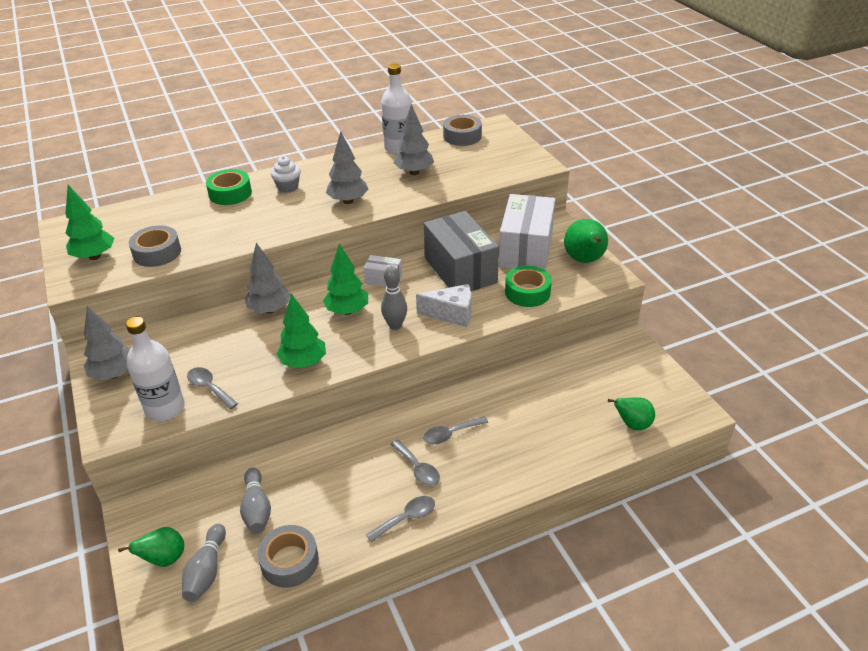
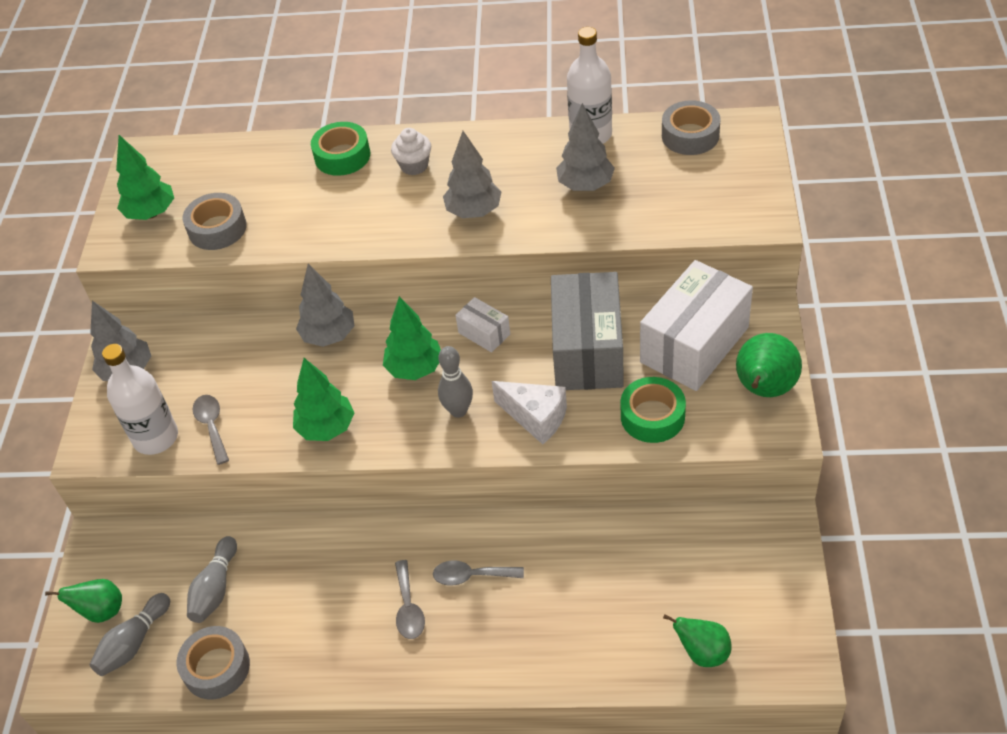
camera: 30 degrees right, 10 degrees up
(406, 518) = (361, 667): grey spoon -> none

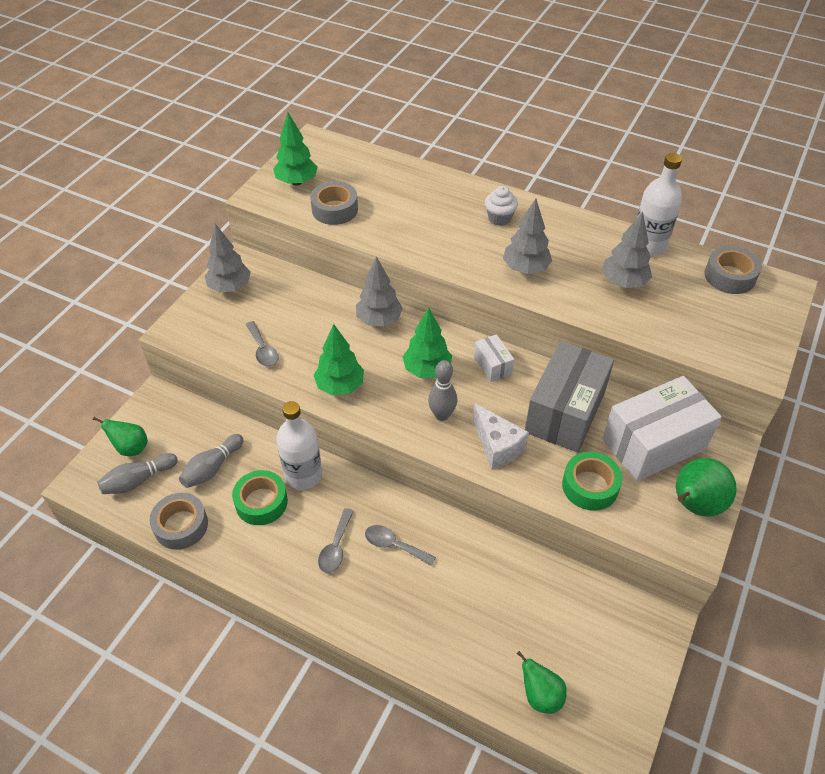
camera: 20 degrees right, 0 degrees up
(156, 437) = (221, 341): white bottle -> white bottle (303, 475)
(212, 426) = (263, 350): grey spoon -> grey spoon turned 150 degrees clockwise
(342, 156) = (451, 192): green tape -> green tape (261, 502)

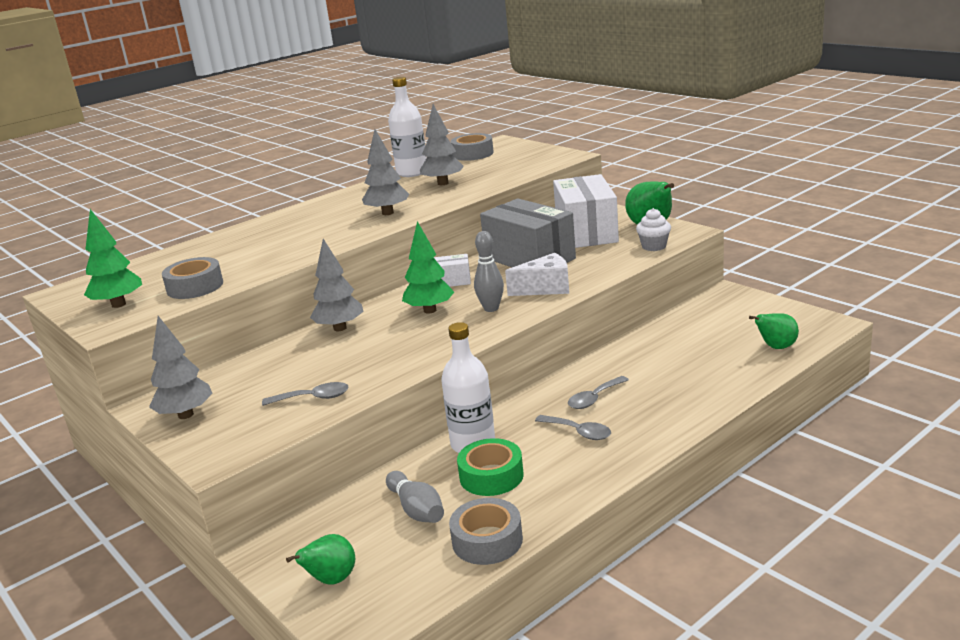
camera: 65 degrees left, 25 degrees down
(138, 480) = (392, 575): grey bowling pin -> none
(340, 386) = (410, 356): green tree -> none
(499, 218) = (311, 217): white cupcake -> white cupcake (654, 246)
(590, 486) = (612, 258): green tape -> none

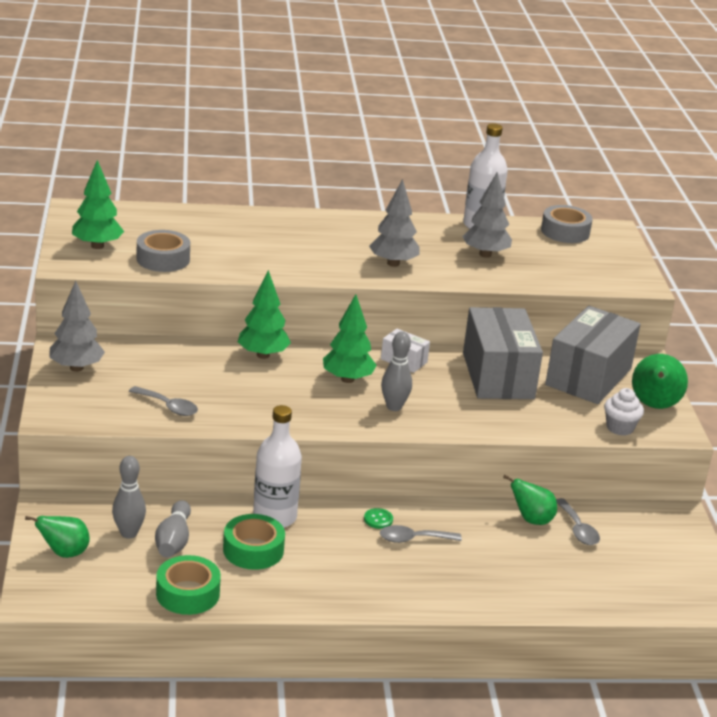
camera: 30 degrees right, 5 degrees up
(340, 328) = (263, 355): grey tree -> green tree
(369, 528) = (128, 533): none -> grey bowling pin
(487, 540) = (188, 593): grey tape -> green tape
(546, 288) = (464, 414): white cheese -> none
(550, 401) = (378, 519): none -> green button
(578, 432) = (360, 558): grey spoon -> grey spoon (578, 529)
(586, 232) = (588, 377): white box -> grey box
(776, 347) = (630, 592): green pear -> green pear (531, 520)

